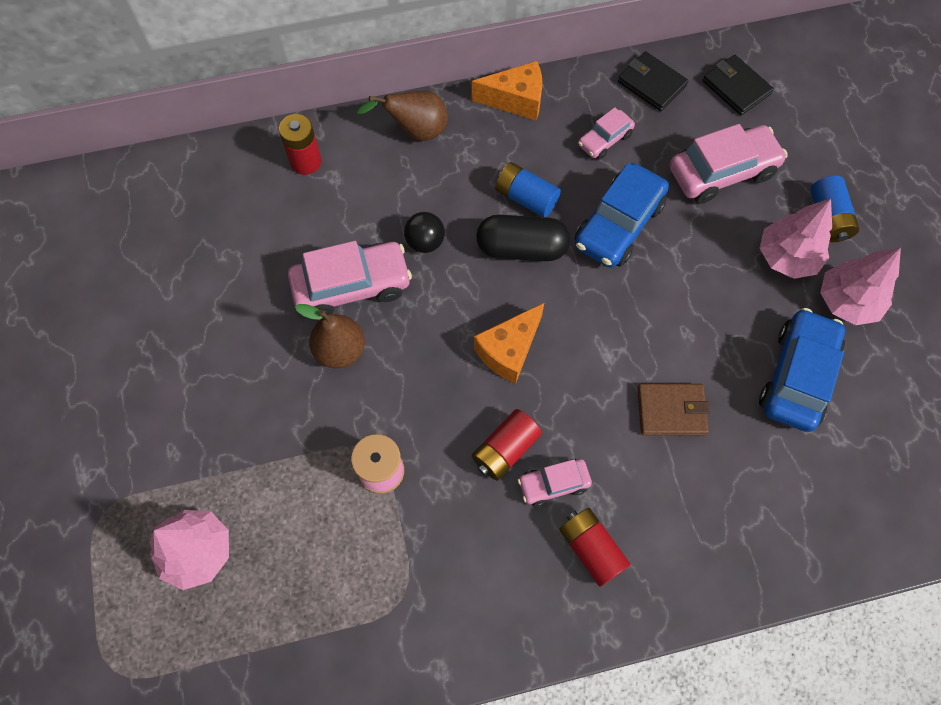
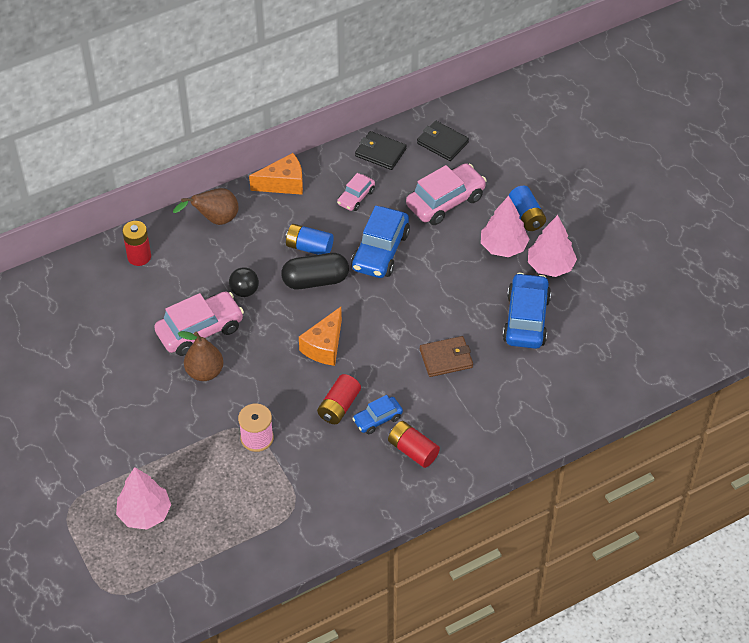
camera: 15 degrees left, 15 degrees down
(553, 484) = (377, 419): pink car -> blue car

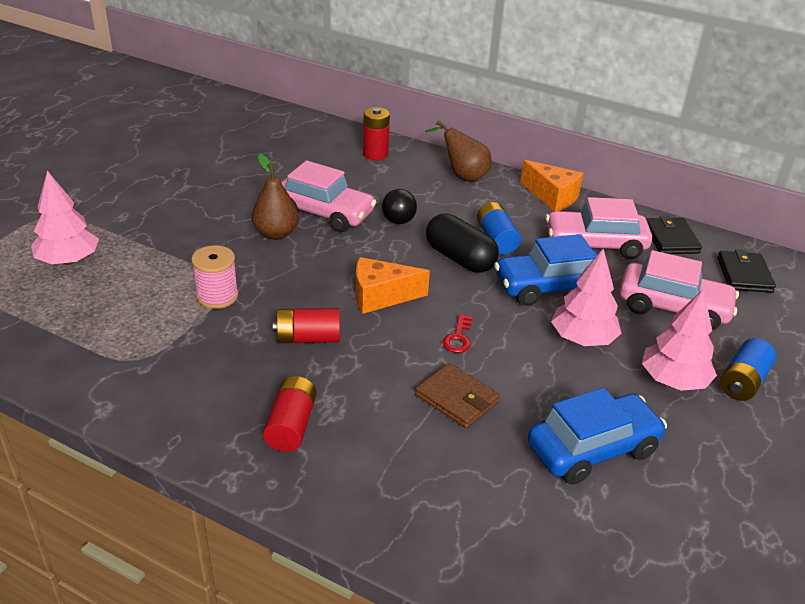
camera: 55 degrees right, 15 degrees down
(356, 197) = (595, 245): pink car -> pink car, size x1.82
(377, 419) = (314, 376): blue car -> none
(394, 328) = (458, 338): none -> red key
(550, 266) = (700, 437): pink tree -> pink tree (582, 339)

